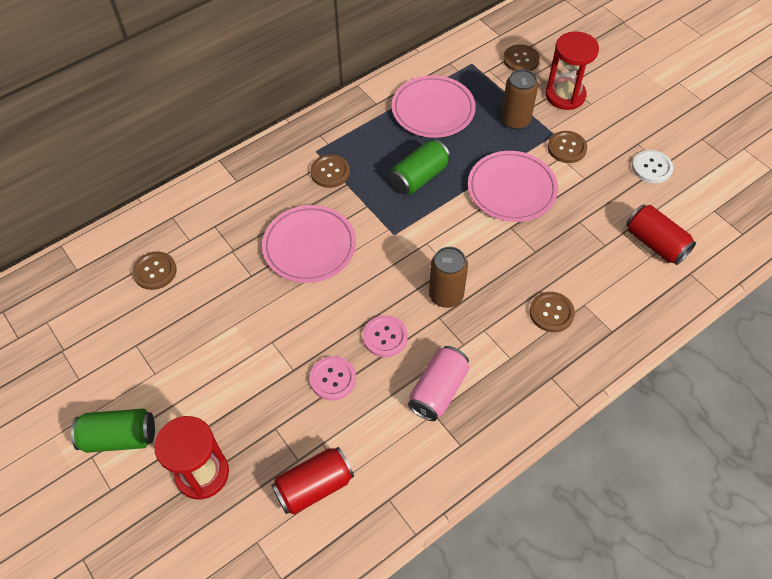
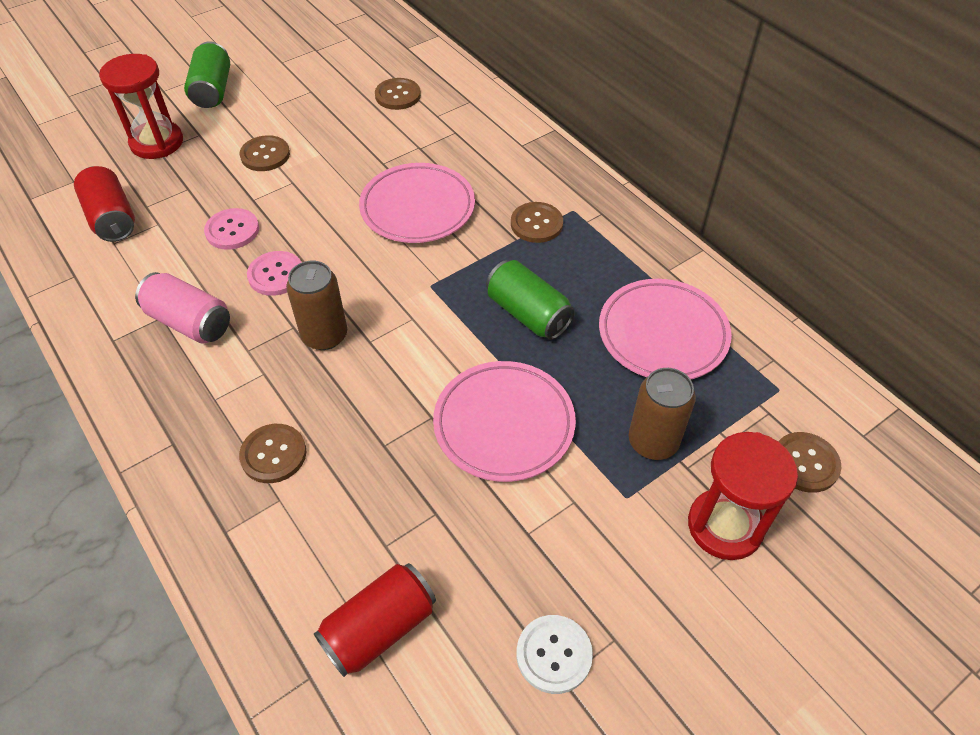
camera: 90 degrees right, 5 degrees down
(566, 148) = (595, 513): brown button -> brown button (265, 155)

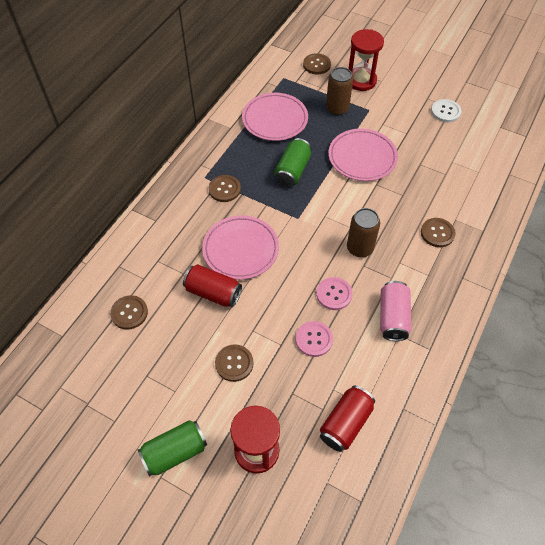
camera: 115 degrees left, 5 degrees up
(379, 628) = (477, 162): red can -> red can (213, 292)

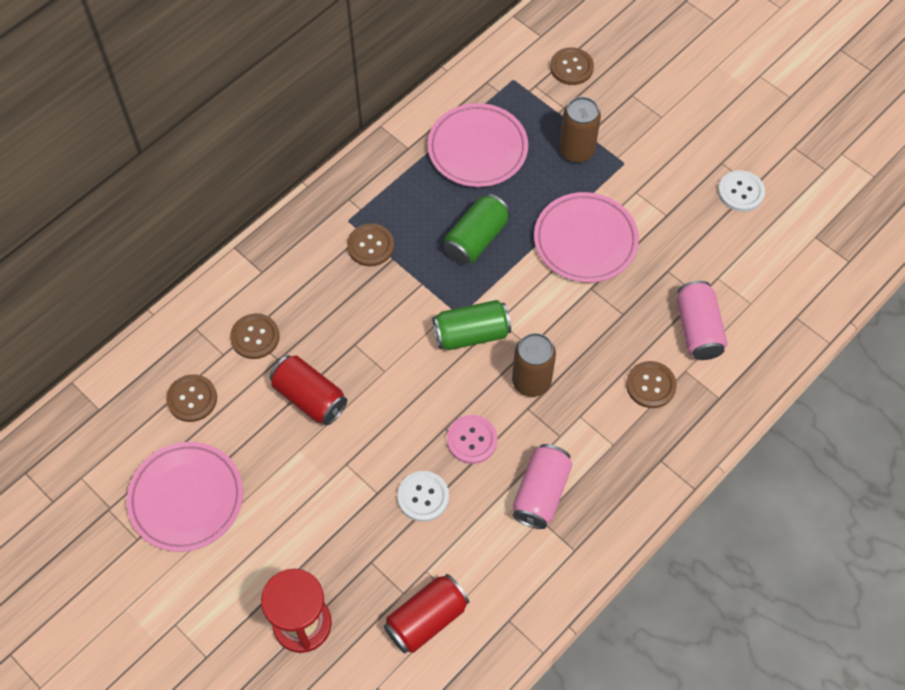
camera: 15 degrees right, 5 degrees up
(175, 452) = (201, 598): green can -> green can (471, 334)
(234, 363) = (308, 503): brown button -> brown button (255, 337)
(241, 249) = (365, 344): pink plate -> pink plate (186, 498)
(314, 339) = (423, 497): pink button -> white button
(361, 80) = (630, 110): red hourglass -> none
(452, 193) = (698, 329): none -> pink can

